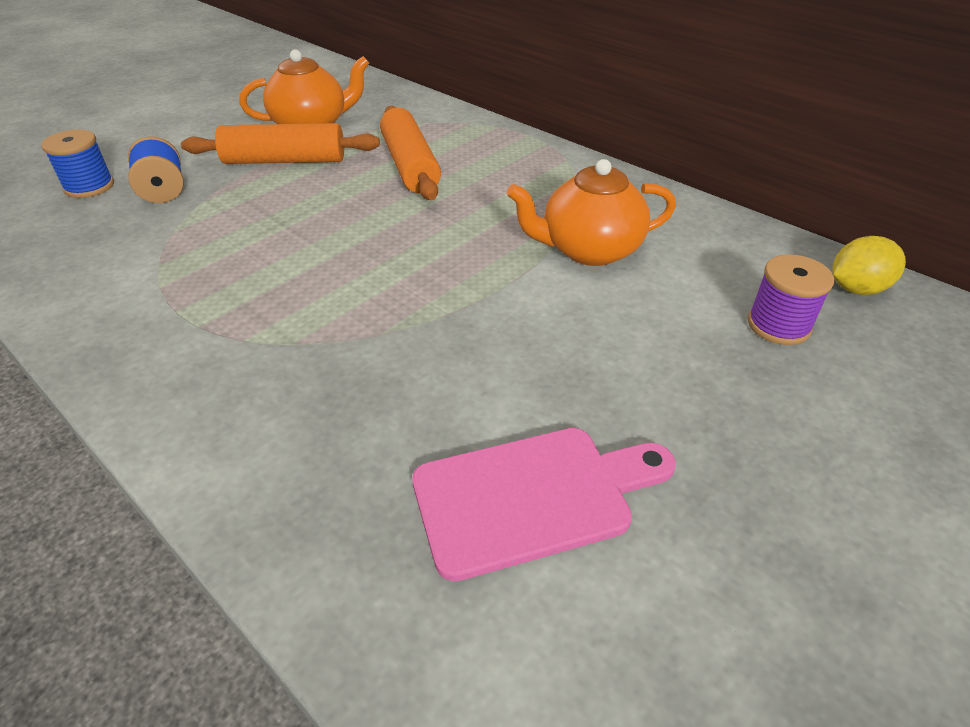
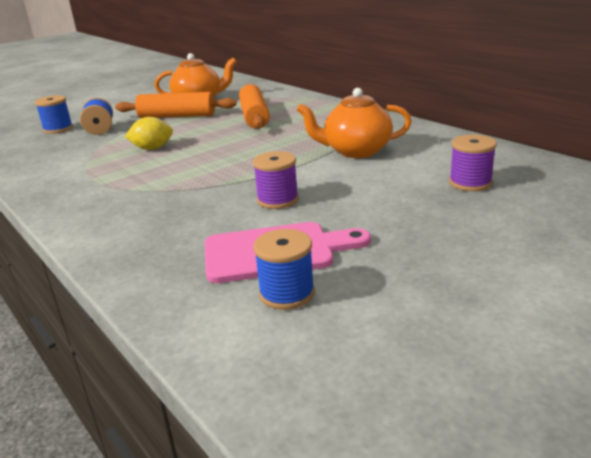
camera: 10 degrees right, 15 degrees down
(500, 366) = (277, 200): none -> purple spool
(579, 603) = (287, 293): none -> blue spool
(856, 288) = (534, 166): yellow lemon -> yellow lemon (152, 148)

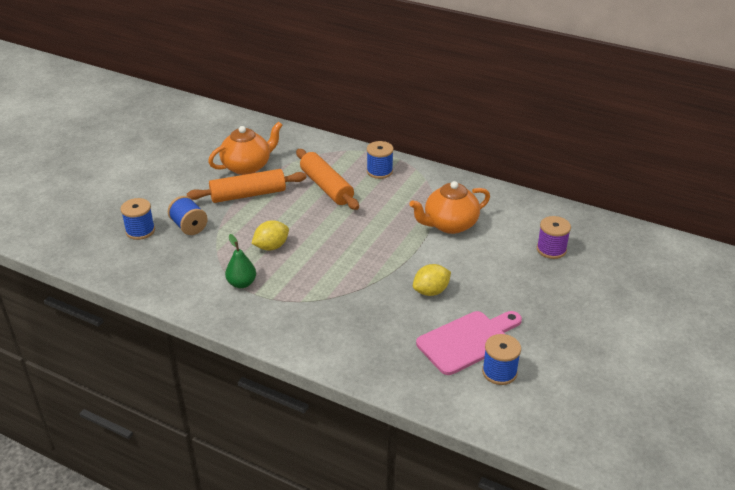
camera: 25 degrees left, 10 degrees up
(90, 169) = (241, 283): none -> green pear
(277, 200) = (431, 291): purple spool -> yellow lemon
(318, 111) = (379, 171): none -> blue spool

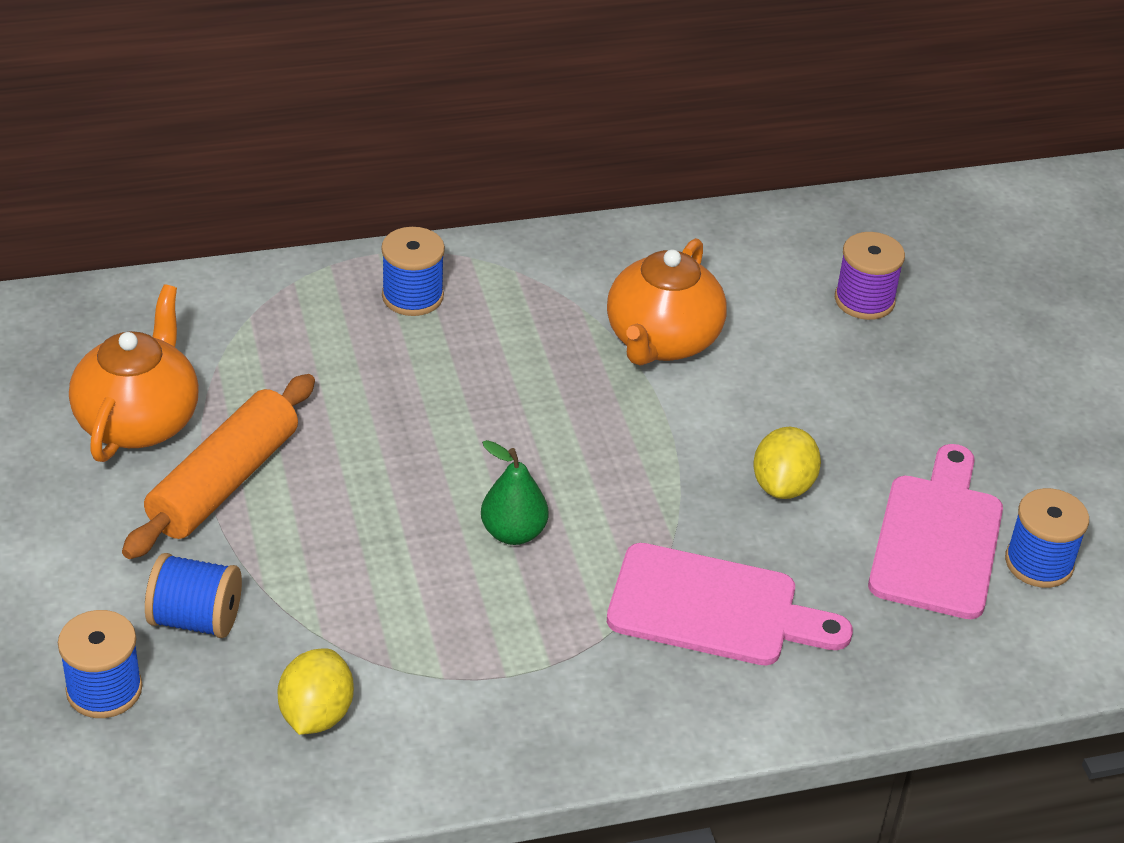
camera: 45 degrees left, 5 degrees up
(241, 283) = (456, 671): green pear -> green pear (513, 532)
(271, 247) = (413, 564): yellow lemon -> yellow lemon (316, 714)
(326, 187) = (355, 382): orange rolling pin -> none
(351, 314) = (714, 608): none -> pink cutting board

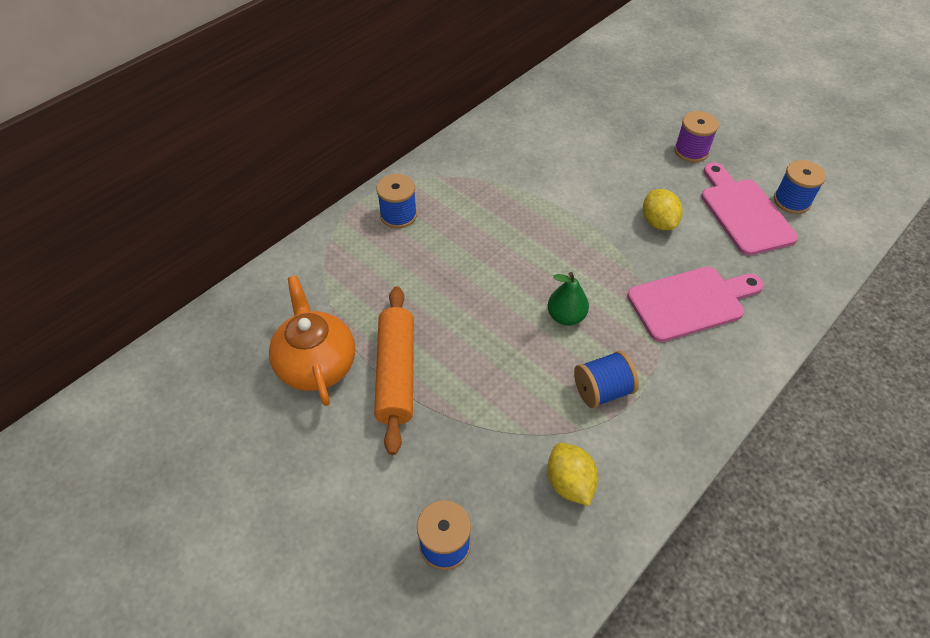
camera: 30 degrees left, 10 degrees up
(196, 619) = (455, 466): blue spool -> blue spool (602, 390)
(661, 341) = (537, 178): orange teapot -> none
(864, 300) = (603, 114): purple spool -> purple spool (691, 151)

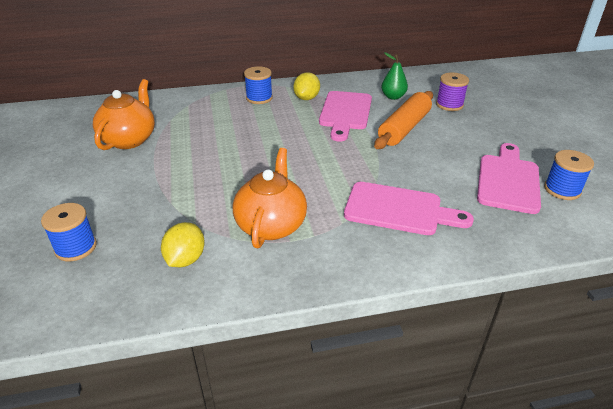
camera: 35 degrees right, 15 degrees down
(396, 374) = (162, 161): orange rolling pin -> orange rolling pin (404, 128)
(518, 193) = (345, 113): none -> pink cutting board
(566, 316) = (297, 179): green pear -> green pear (393, 97)
(602, 390) = (271, 225): blue spool -> orange teapot
(658, 222) = (428, 160): yellow lemon -> yellow lemon (306, 98)
(691, 151) = (503, 135): purple spool -> purple spool (449, 105)

